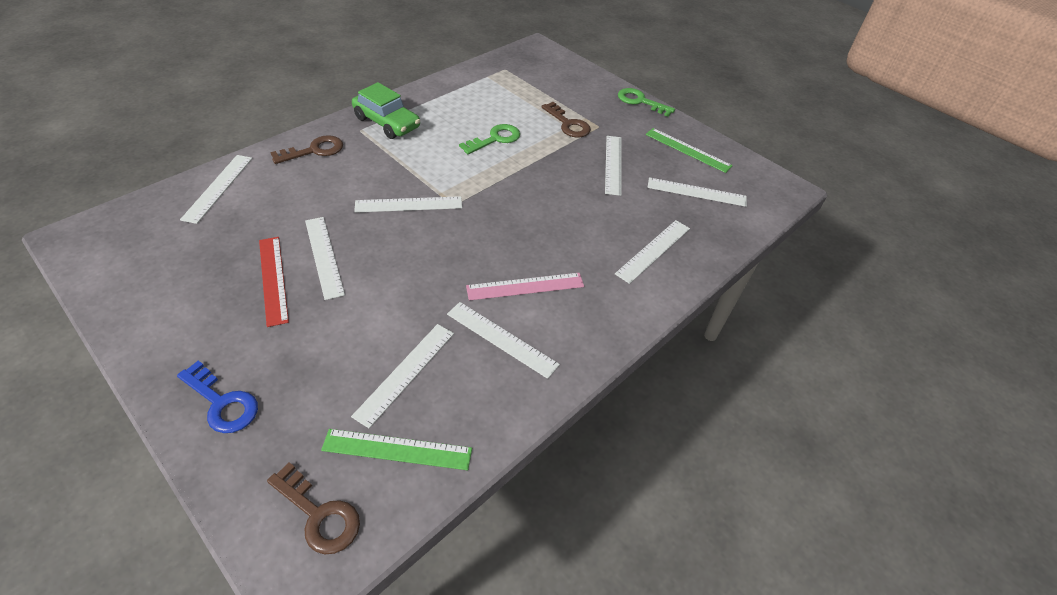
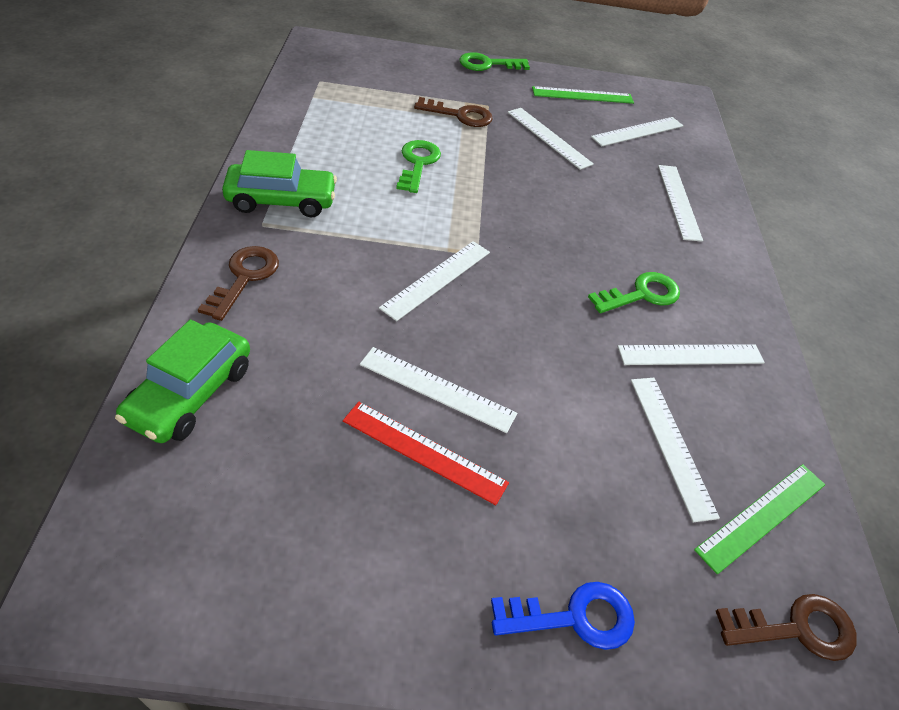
camera: 45 degrees left, 0 degrees up
(218, 187) = (190, 393): white ruler -> green car
(525, 286) = (641, 294): pink ruler -> green key

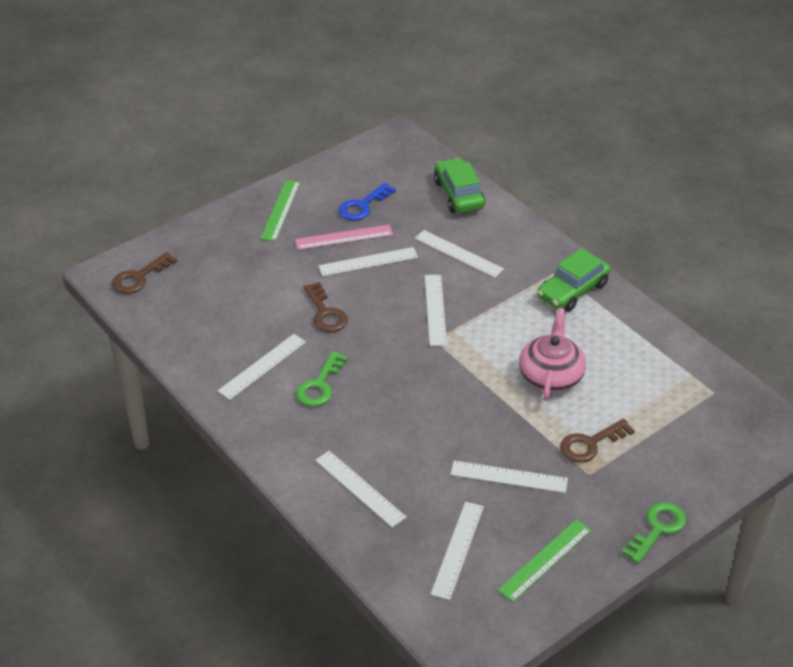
camera: 145 degrees right, 5 degrees down
(244, 277) = (518, 244): brown key -> brown key (325, 313)
(417, 163) = (551, 375): green key -> pink teapot
(424, 451) = (344, 237): red ruler -> pink ruler
(574, 617) = (231, 228): blue key -> blue key (362, 206)
(671, 444) = (238, 312): white ruler -> white ruler (458, 254)
(762, 516) = (175, 309): green ruler -> green ruler (281, 210)

